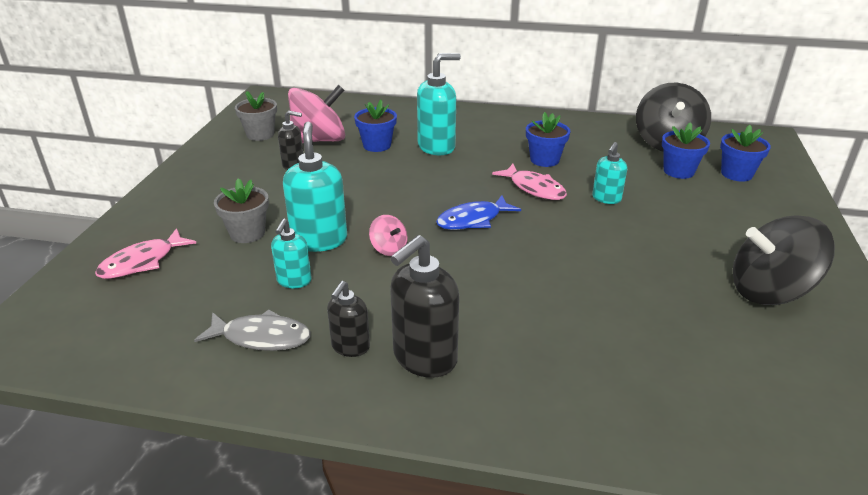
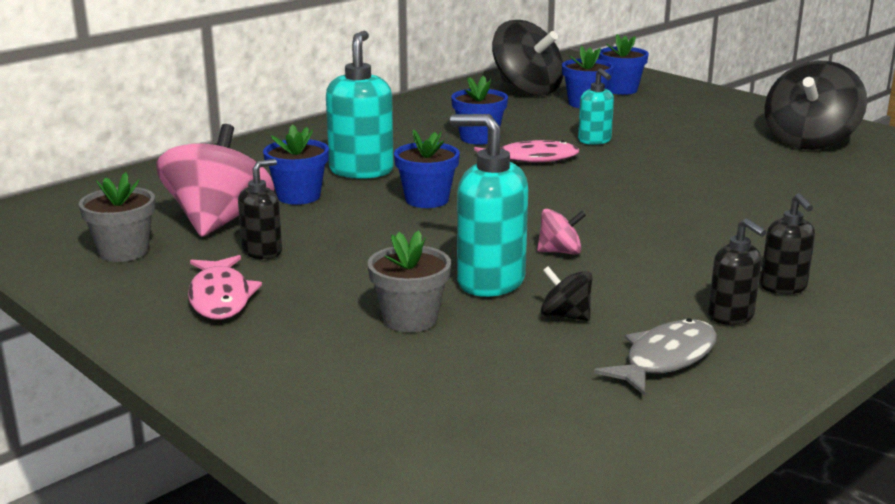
camera: 55 degrees left, 10 degrees down
(142, 262) = (386, 405): pink fish -> pink fish (220, 298)
(294, 281) = (565, 316): turquoise soap dispenser -> black spinning top
(418, 180) = (427, 200): none -> blue flower pot
(424, 358) = (783, 287): black soap dispenser -> black soap dispenser, size x0.58
(473, 220) = (555, 200): blue fish -> none

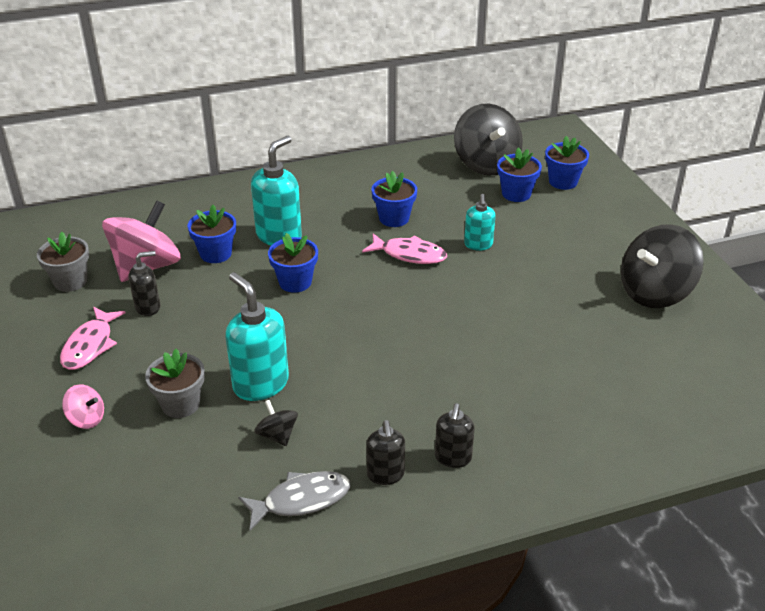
camera: 25 degrees right, 15 degrees up
(560, 252) = (334, 368): pink spinning top -> pink spinning top (86, 419)

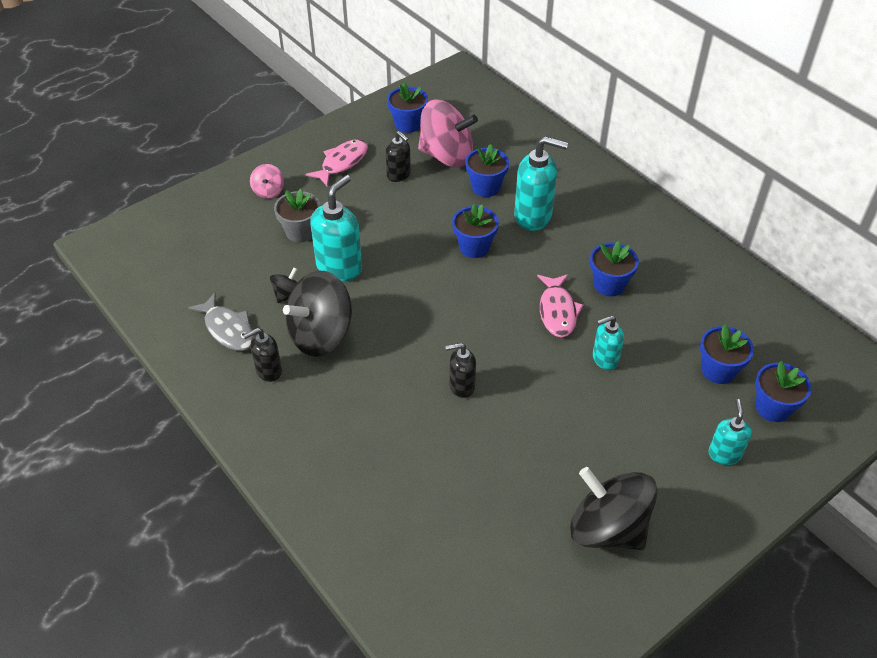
camera: 70 degrees right, 10 degrees up
(70, 281) = (408, 124): grey flower pot -> blue flower pot
(90, 345) = (342, 163): pink fish -> pink fish turned 135 degrees clockwise
(453, 458) = (301, 409): black soap dispenser -> black soap dispenser (461, 386)
(486, 164) = (760, 332): black spinning top -> black spinning top (321, 335)
(599, 216) = (724, 454): none -> turquoise soap dispenser

